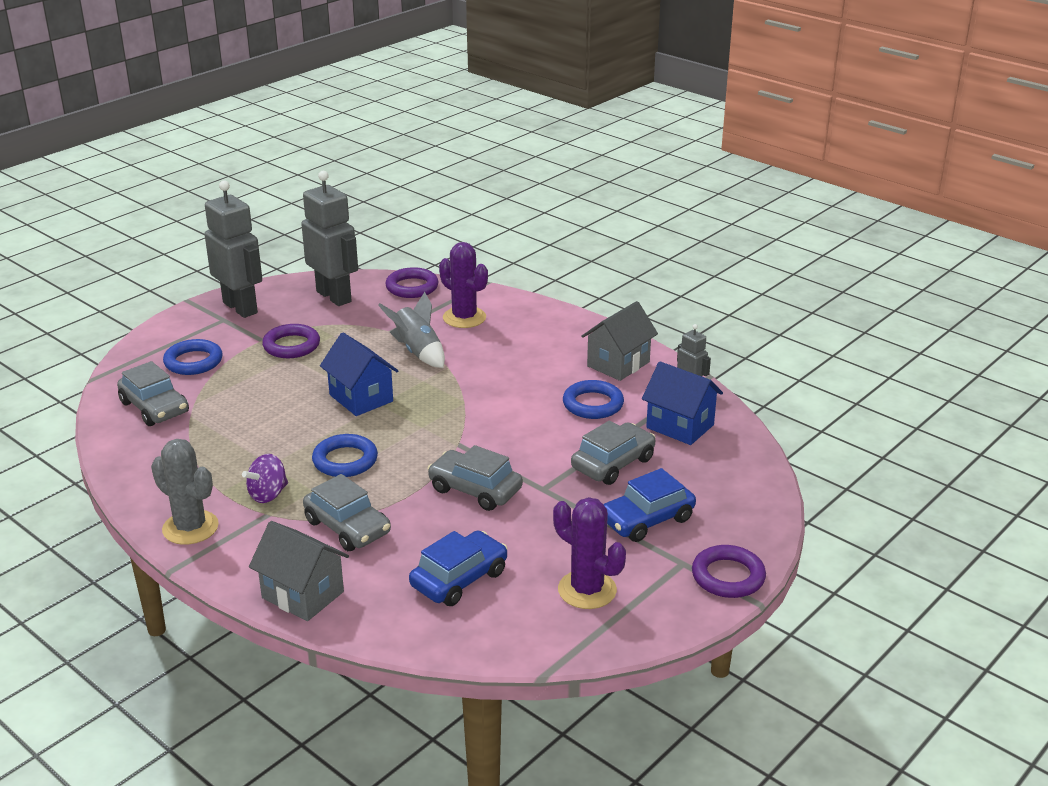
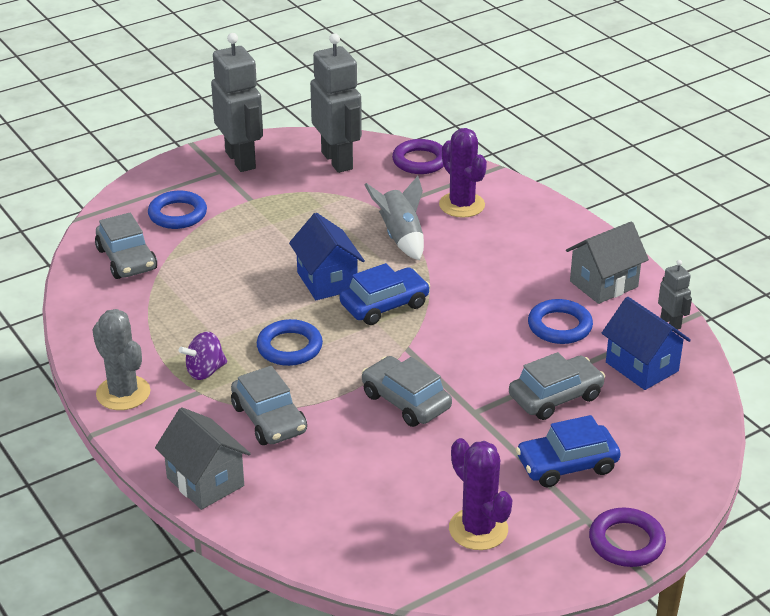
camera: 15 degrees right, 5 degrees up
(291, 345) = (277, 211): purple ring -> none
(459, 579) = (357, 493): blue car -> blue car (384, 305)

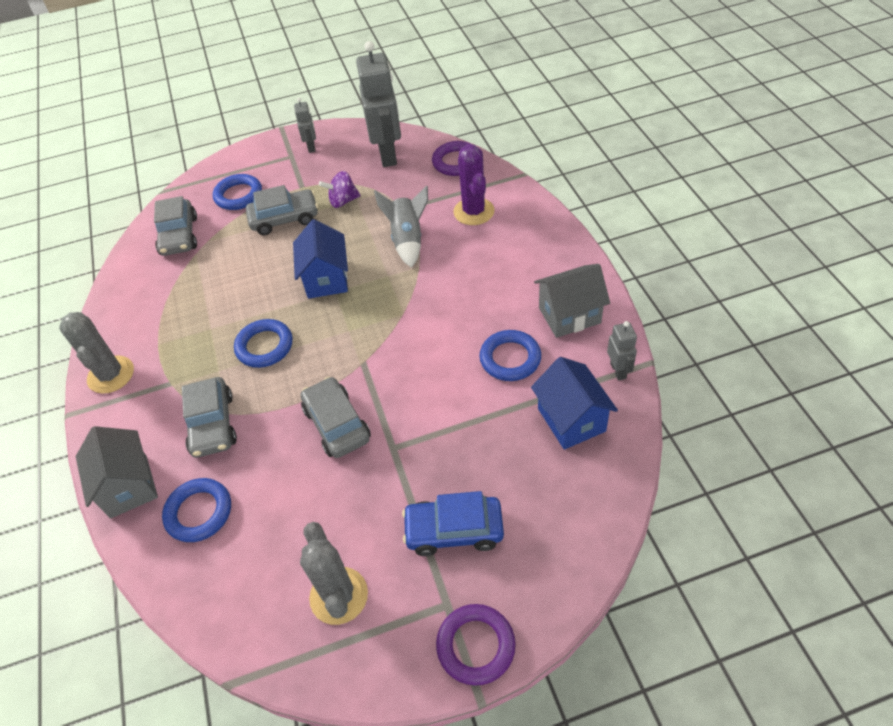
camera: 20 degrees right, 15 degrees up
(205, 371) = (185, 361): purple spinning top -> purple spinning top (343, 201)
(241, 160) = (311, 147): grey robot -> grey robot, size x0.48
(297, 490) = (199, 512): none -> blue ring
(384, 305) = (363, 312): blue car -> none
(478, 529) = (339, 596): purple cactus -> grey cactus
(555, 397) = (475, 443): grey car -> grey car (284, 219)

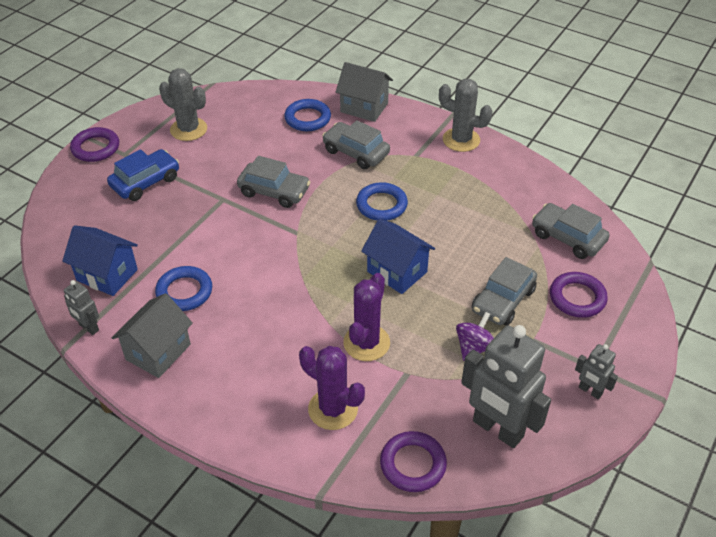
camera: 135 degrees right, 5 degrees down
(238, 195) = (577, 298): blue ring -> purple ring
(408, 240) = (366, 343): grey rocket -> purple cactus

